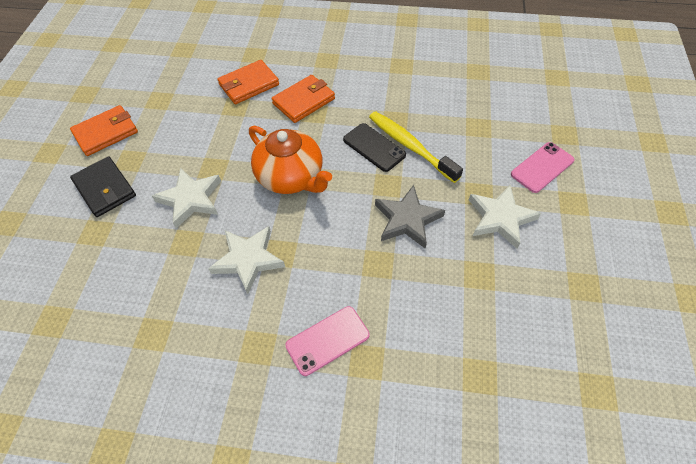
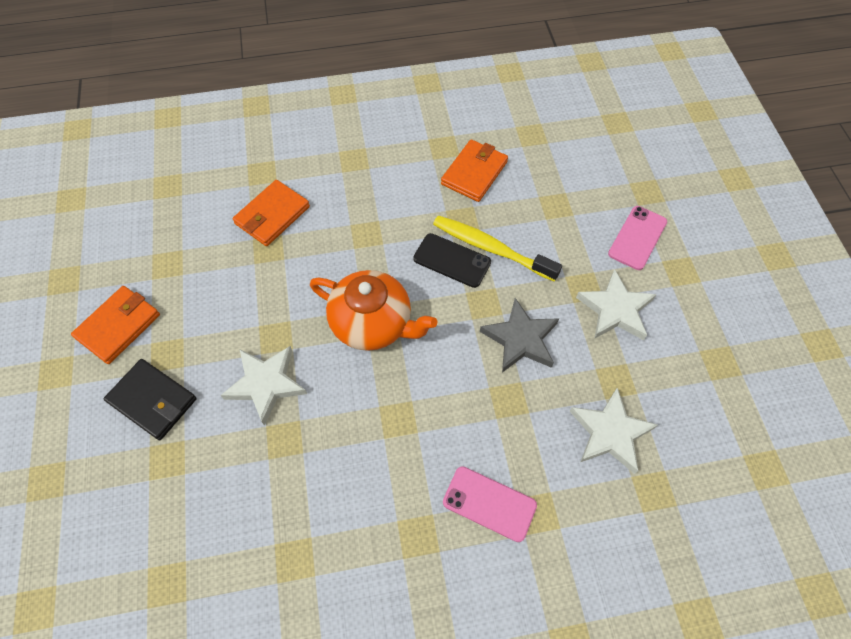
camera: 20 degrees left, 5 degrees up
(248, 259) = (365, 438): white star -> white star (610, 432)
(304, 101) = (348, 221): orange wallet -> orange wallet (474, 173)
(327, 340) = (489, 503): pink phone -> pink phone turned 75 degrees clockwise

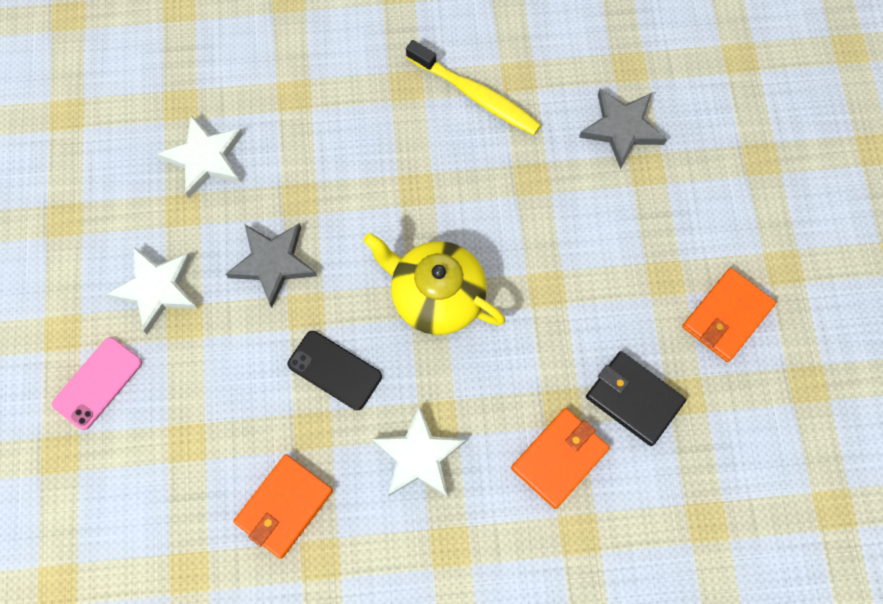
camera: 175 degrees left, 10 degrees up
(152, 401) = (671, 228): black wallet -> black wallet (634, 399)
(186, 503) = (622, 128): none -> grey star
(266, 384) = (553, 236): white star -> white star (418, 456)
(373, 323) = (436, 295): orange teapot -> yellow teapot
(489, 503) = (337, 106): pink phone -> none
(491, 248) = (284, 384): yellow toothbrush -> yellow toothbrush (476, 95)

